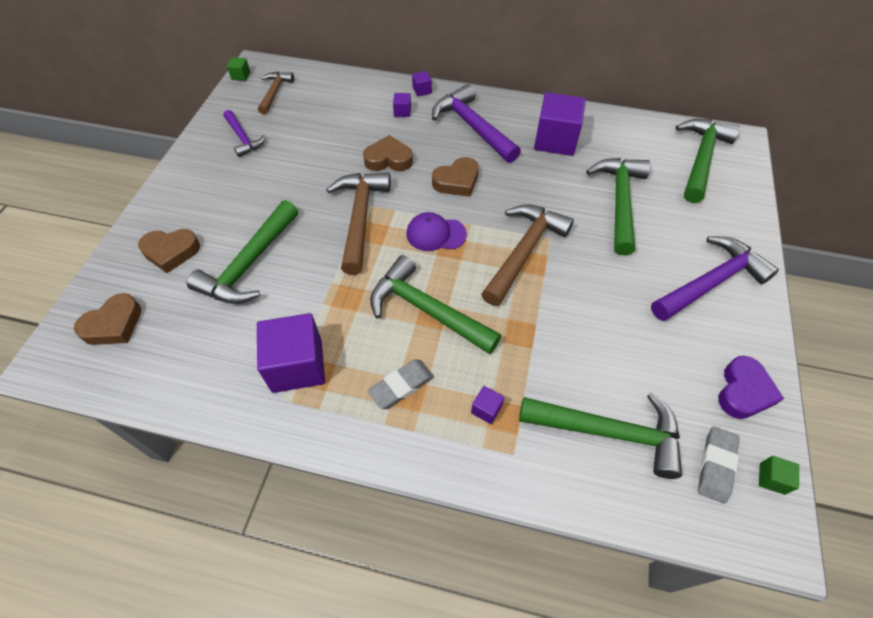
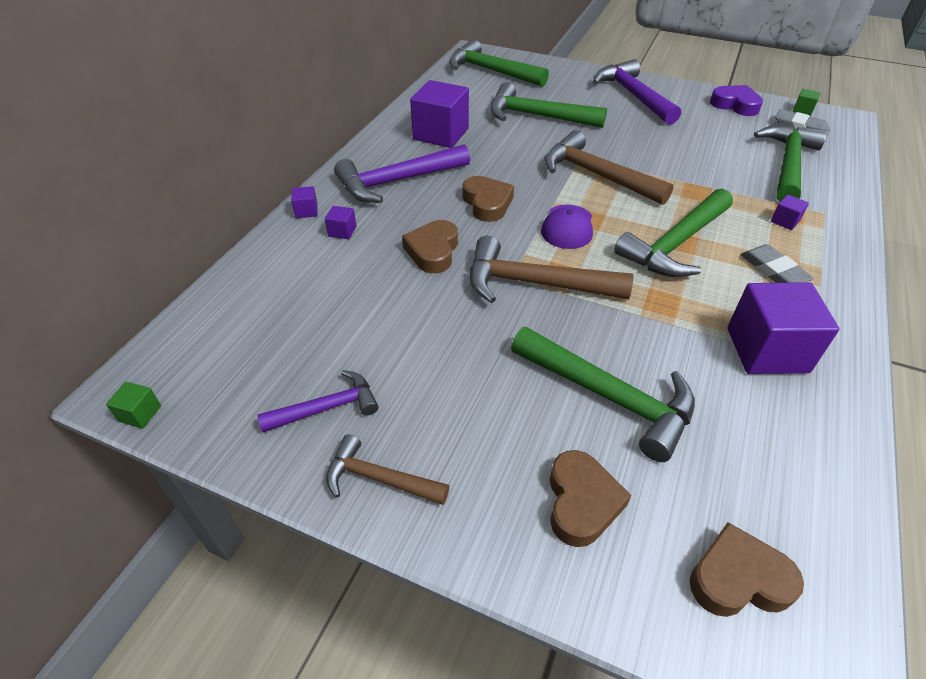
camera: 80 degrees left, 10 degrees down
(114, 325) = (738, 578): brown heart -> brown heart turned 60 degrees counterclockwise
(274, 92) = (222, 364): brown hammer -> brown hammer (379, 479)

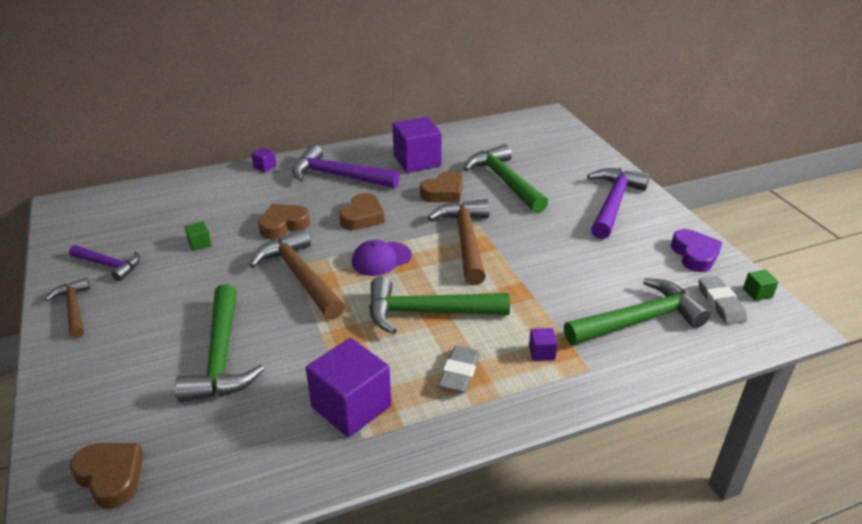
camera: 45 degrees right, 10 degrees down
(140, 413) = (52, 218): green cube -> green cube (199, 243)
(342, 231) = (261, 187): purple cube -> none
(491, 71) = (534, 135): green hammer -> none
(581, 502) = (119, 386): brown heart -> brown heart (443, 192)

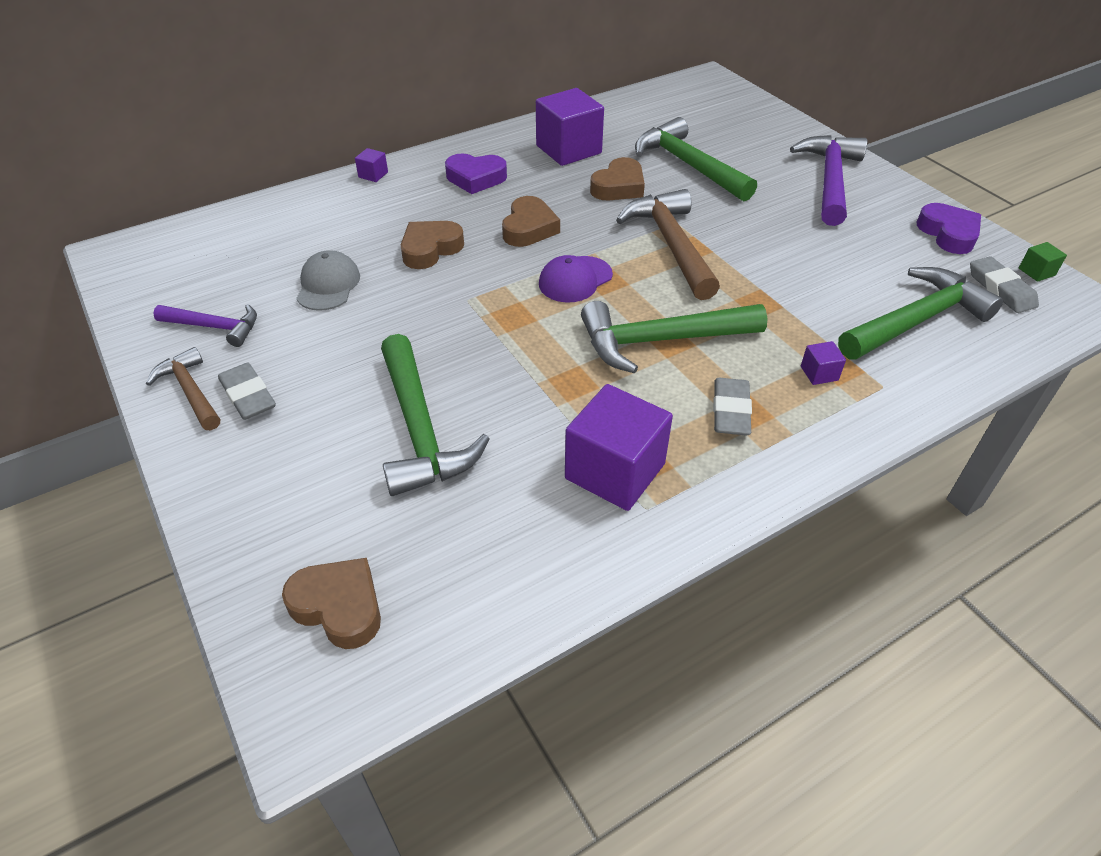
camera: 10 degrees left, 10 degrees up
(111, 316) = (248, 395): none -> grey eraser
(199, 243) = (328, 285): green cube -> grey cap
(300, 276) = (480, 313): brown hammer -> none
(338, 176) = (475, 178): purple hammer -> purple heart

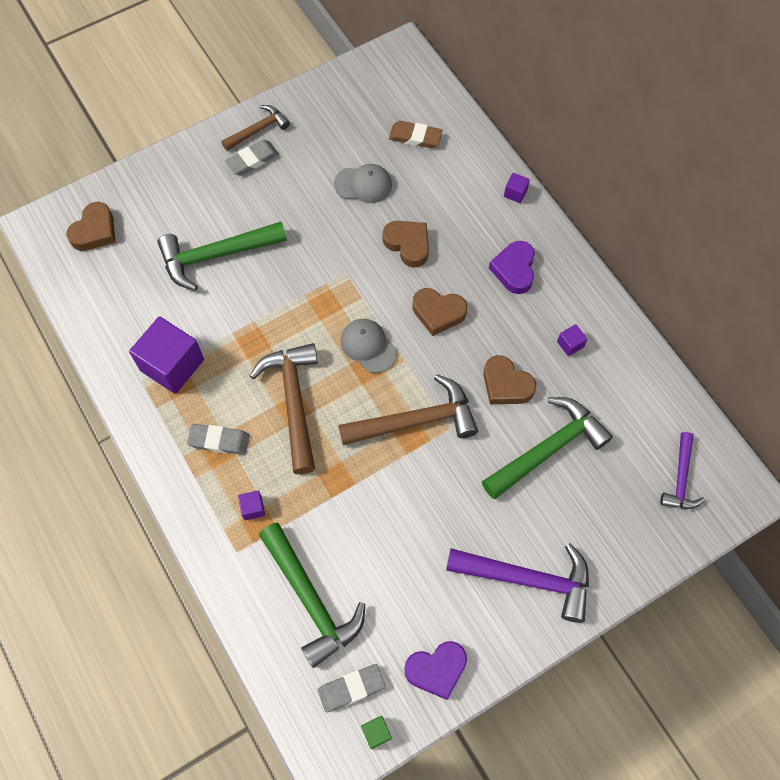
camera: 90 degrees right, 20 degrees up
(215, 327) = (319, 128): purple hammer -> purple hammer (681, 478)
(265, 243) = (415, 137): none -> brown eraser
(568, 149) = (570, 344): purple cube -> purple cube, size x0.43
(575, 279) = (368, 346): purple cap -> grey cap
(661, 341) = (293, 402): green hammer -> brown hammer

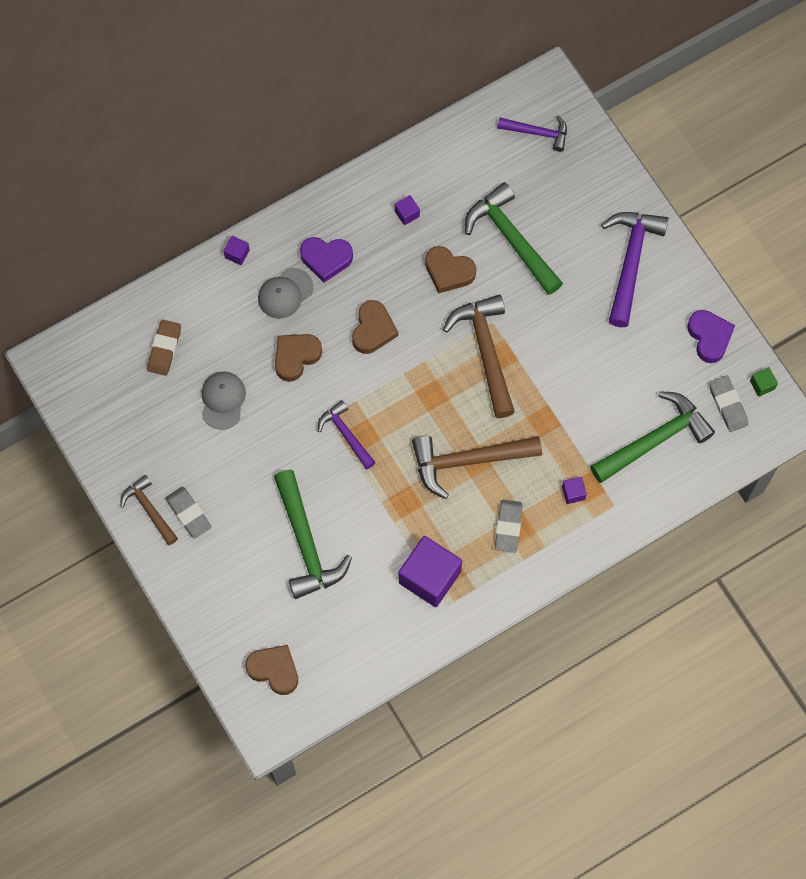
camera: 90 degrees left, 5 degrees up
(326, 289) = (346, 434): none -> purple hammer
(368, 346) = (409, 394): grey cap -> grey cap (285, 293)
(506, 385) = (448, 271): brown heart -> brown heart turned 75 degrees clockwise

